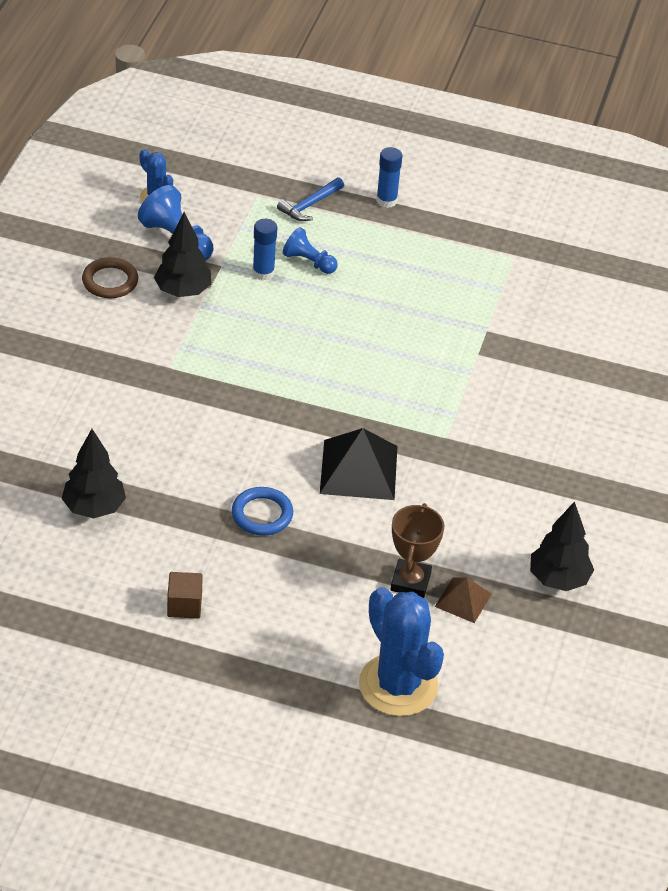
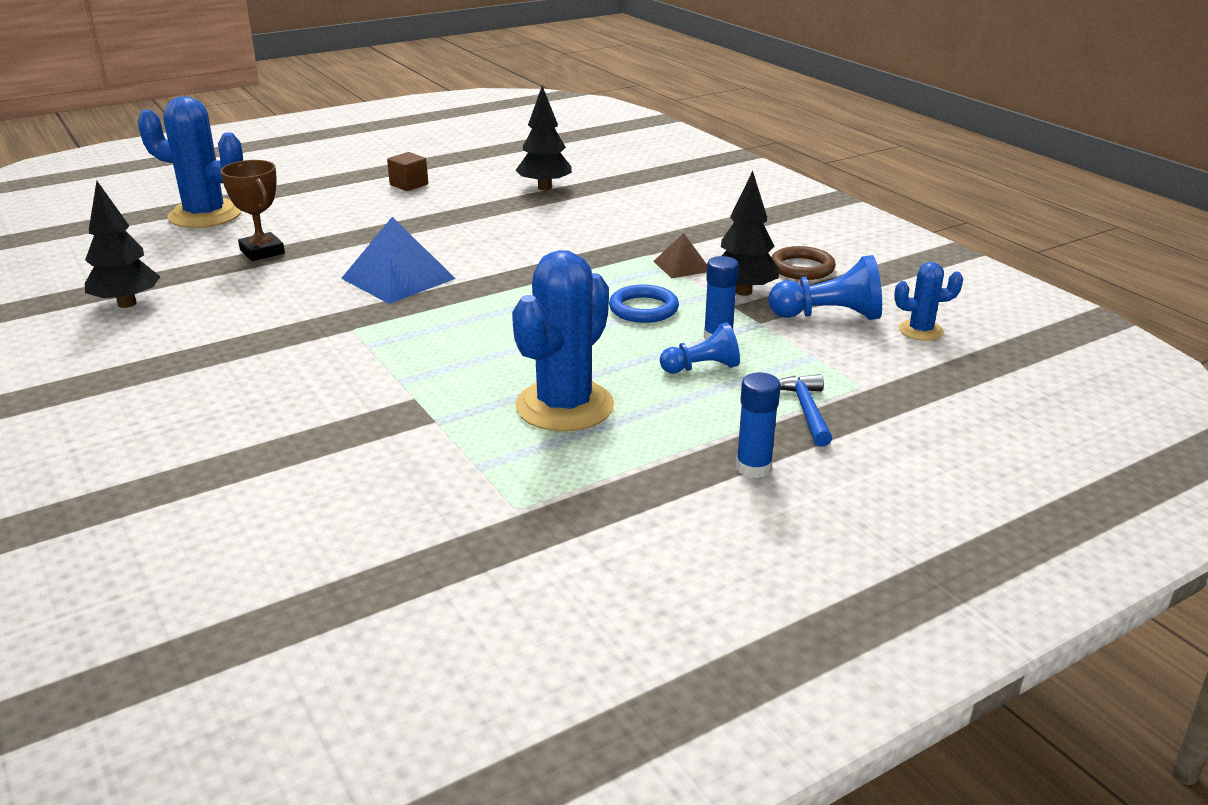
camera: 135 degrees right, 15 degrees down
(262, 514) = (431, 230): blue ring -> blue ring (643, 309)
(359, 469) = (398, 278): black pyramid -> blue pyramid
(414, 291) = (564, 406): none -> blue cactus
(463, 600) = (204, 262): brown pyramid -> brown pyramid (682, 266)

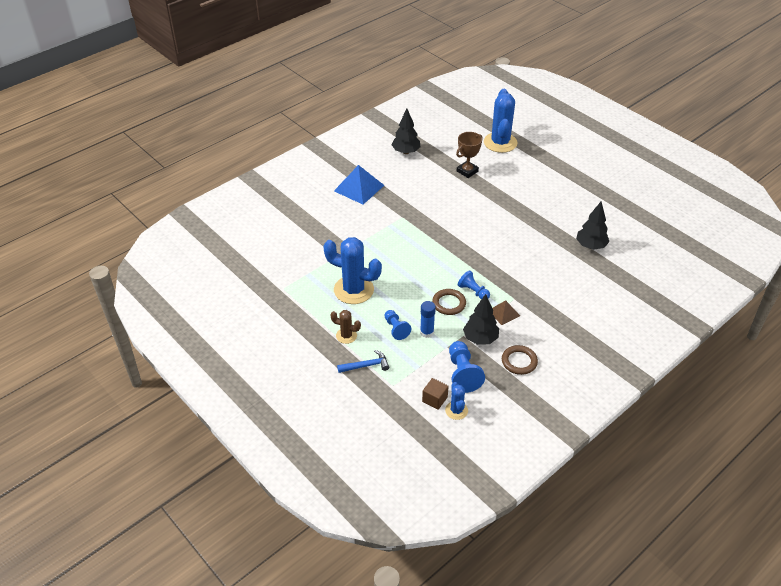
camera: 80 degrees right, 15 degrees up
(398, 278) = (454, 218): blue pyramid -> blue pyramid (359, 188)
(409, 184) = (570, 195): brown cube -> brown cube (434, 399)
(618, 284) = (473, 291): none -> blue pawn
(643, 309) = (449, 303): blue ring -> brown ring
(711, 427) = (346, 336): none -> brown cactus
(753, 468) = (318, 350): blue glue stick -> none

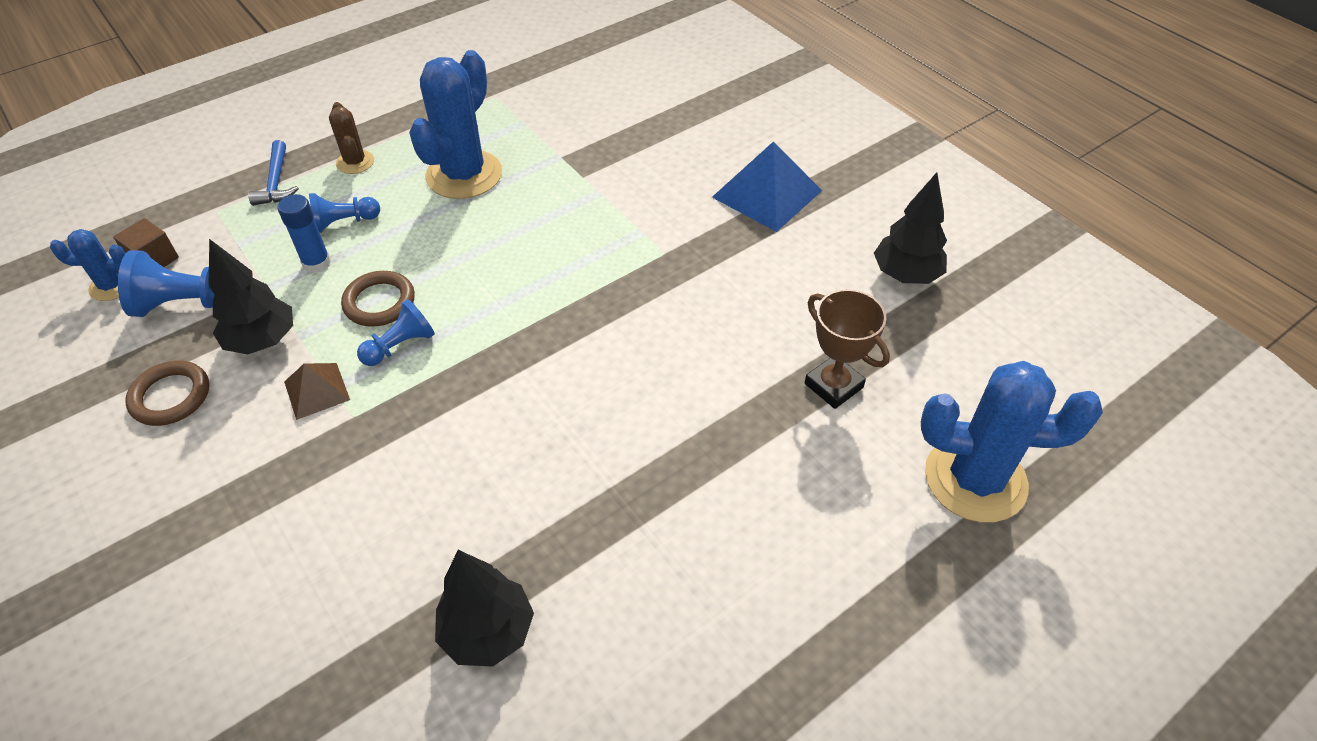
camera: 95 degrees right, 5 degrees up
(346, 336) = (355, 162): brown cactus -> brown cactus turned 45 degrees counterclockwise

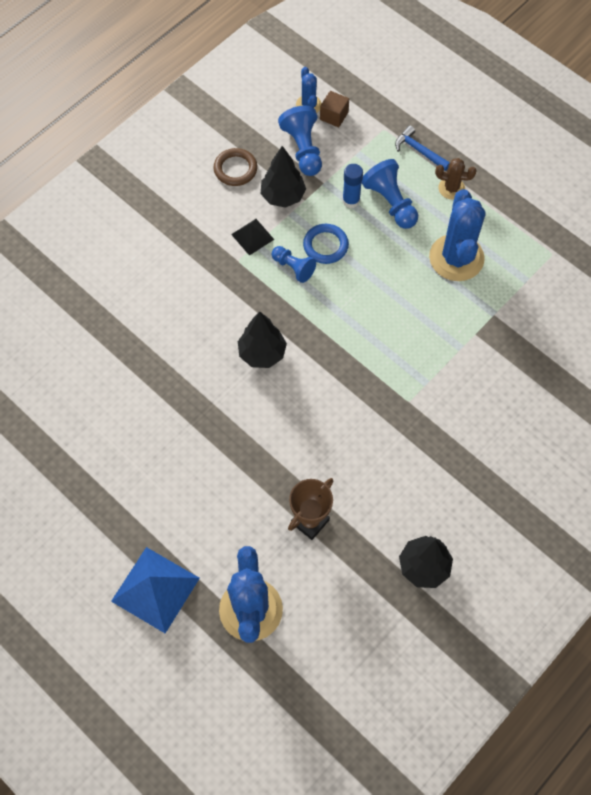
camera: 80 degrees right, 15 degrees up
(276, 182) = (419, 151): blue hammer -> blue hammer turned 60 degrees clockwise
(316, 390) = (252, 236): brown pyramid -> black pyramid
(344, 222) = (390, 202): blue pawn -> blue pawn, size x1.53
(355, 162) = (451, 188): brown cactus -> brown cactus turned 45 degrees clockwise
(379, 302) = (325, 245): brown ring -> blue ring
(464, 175) = (456, 258): blue cactus -> blue cactus turned 75 degrees clockwise
(488, 632) = (119, 363): black tree -> black tree (262, 353)
(767, 193) = (490, 463): blue pyramid -> blue pyramid (155, 589)

